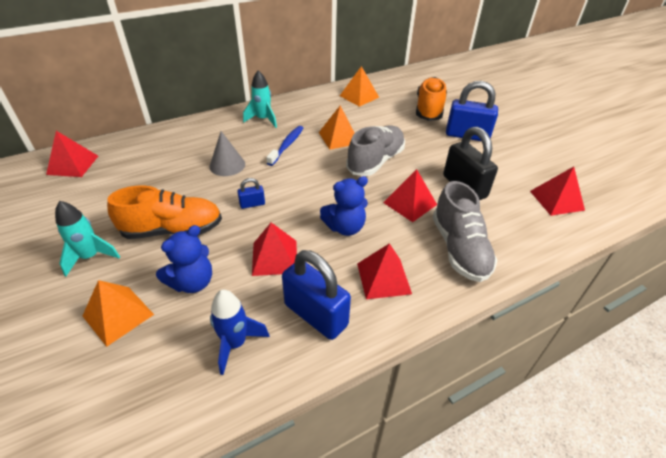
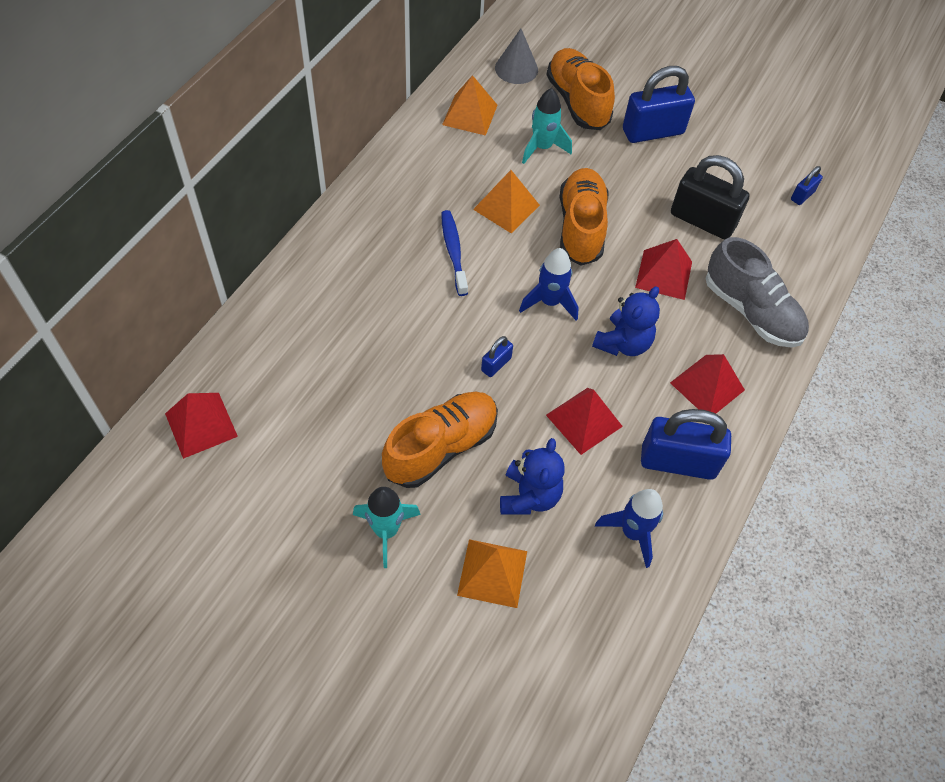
camera: 35 degrees left, 15 degrees up
(227, 165) = (409, 321): grey cone -> grey cone (516, 68)
(263, 119) = (380, 219): turquoise rocket -> turquoise rocket (542, 147)
(318, 188) = (549, 302): none -> blue rocket
(375, 161) = (581, 227): grey shoe -> orange shoe
(556, 200) = (802, 195): red pyramid -> blue padlock

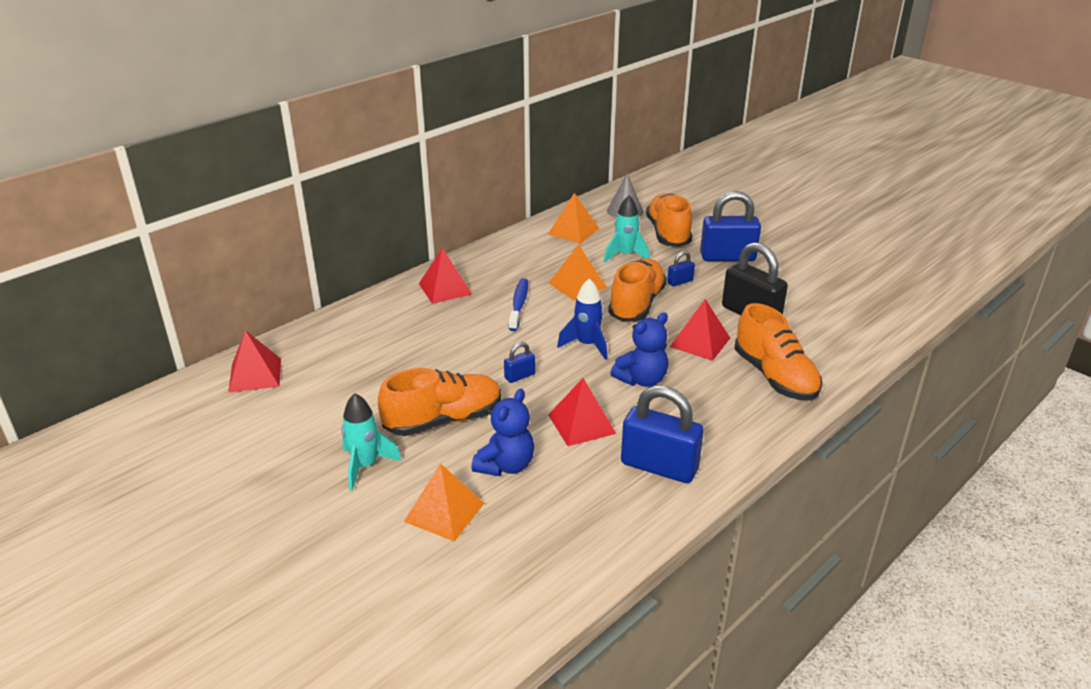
camera: 20 degrees right, 25 degrees down
(632, 532) = (591, 508): blue rocket -> none
(707, 386) = (710, 419): red pyramid -> red pyramid (445, 289)
(751, 311) = (774, 377): grey shoe -> orange shoe
(802, 195) = (854, 310): blue padlock -> blue padlock (680, 282)

